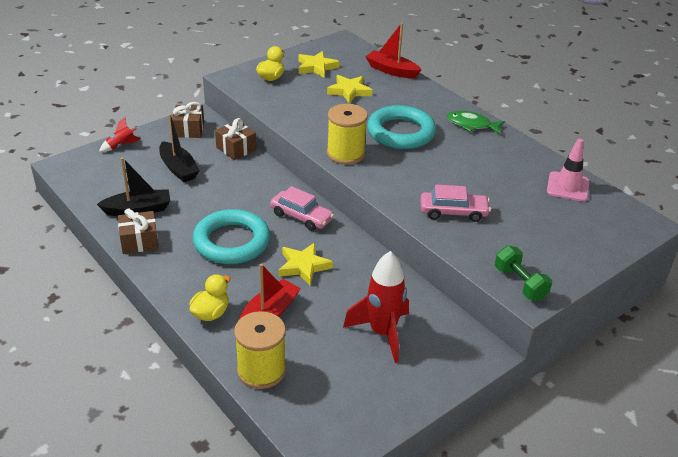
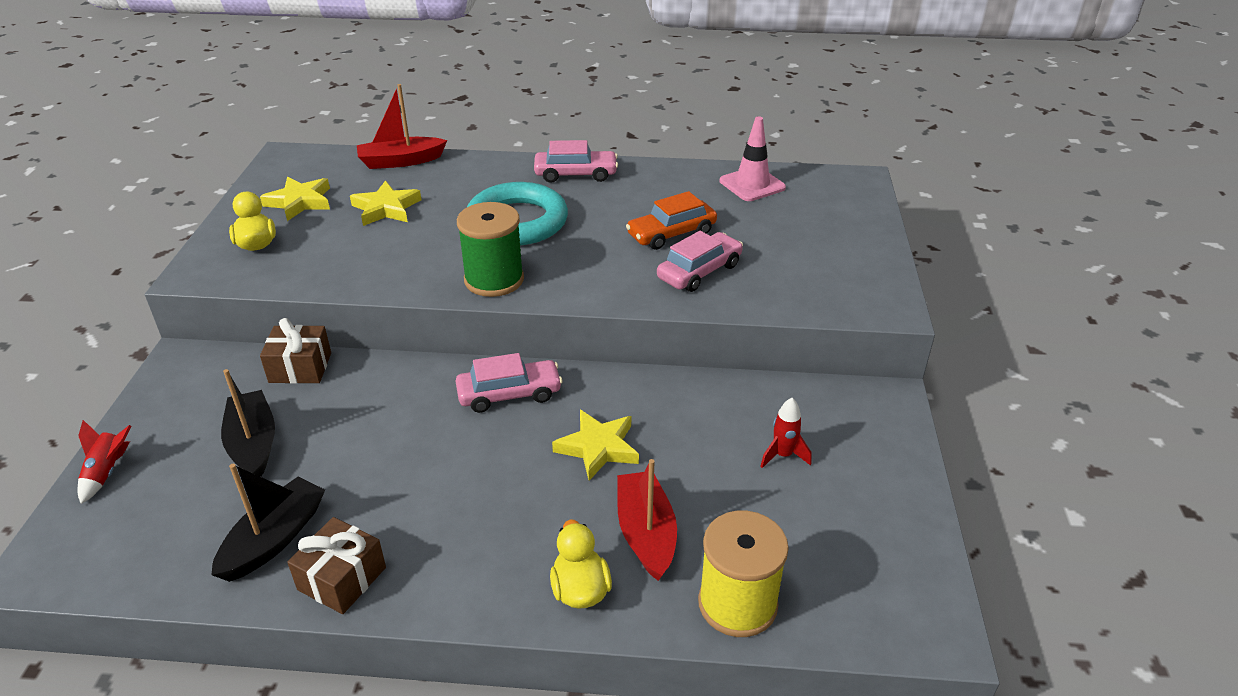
camera: 45 degrees left, 0 degrees up
(178, 169) = (253, 444): black boat -> black boat turned 120 degrees counterclockwise
(189, 129) = (190, 384): brown gift -> none
(231, 242) = (471, 484): turquoise ring -> none
(345, 154) = (494, 280): yellow spool -> green spool
(382, 333) = (783, 455): red rocket -> red rocket, size x0.49
(471, 125) = (576, 174): green fish -> pink car
(471, 185) = (671, 233): none -> orange car
(520, 283) = (861, 300): green dumbbell -> none

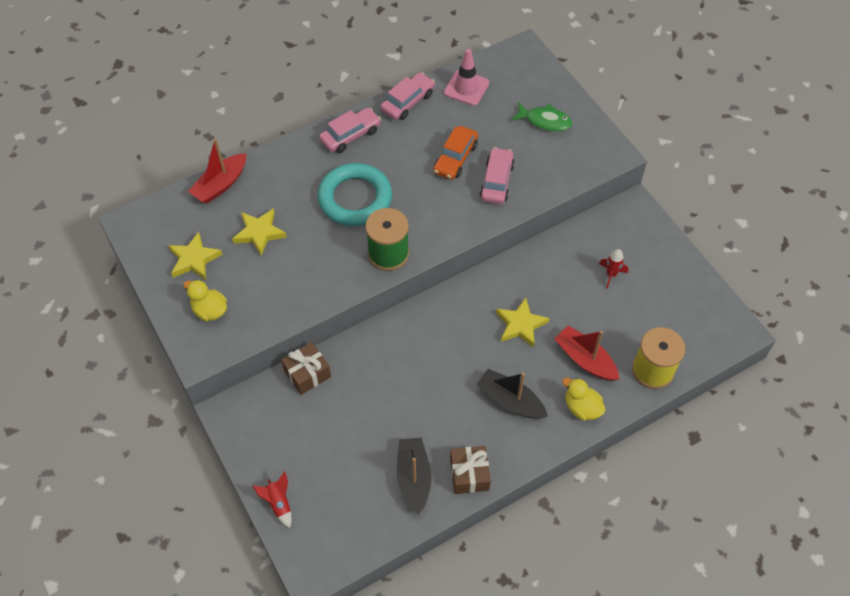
camera: 35 degrees left, 20 degrees up
(253, 444) = (339, 436): black boat -> black boat (510, 400)
(509, 394) = (444, 319): pink car -> pink car (408, 102)
(822, 244) = (545, 121): none -> green fish

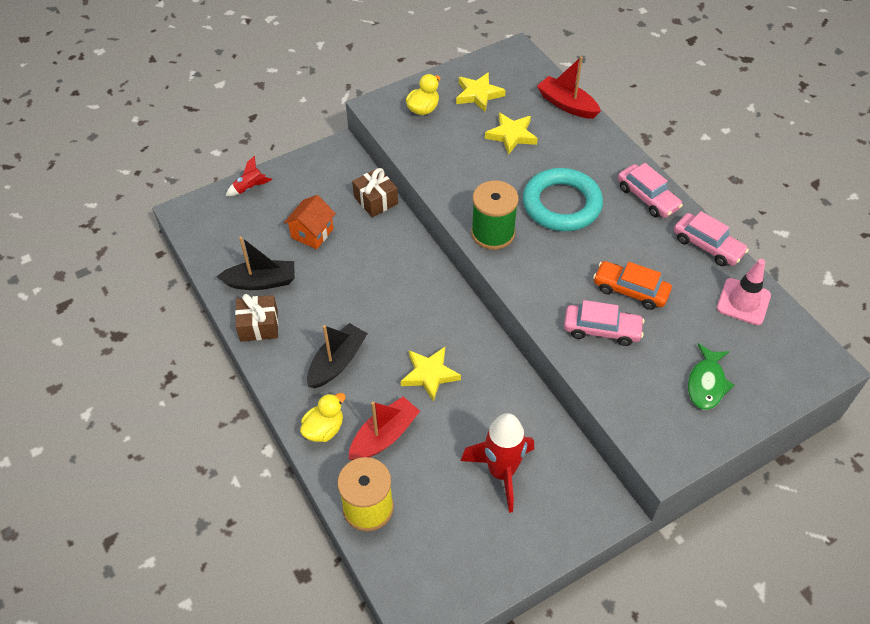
camera: 90 degrees right, 5 degrees down
(350, 432) = (312, 233): none -> orange house
(611, 274) = (501, 472): red rocket -> red rocket, size x2.03

